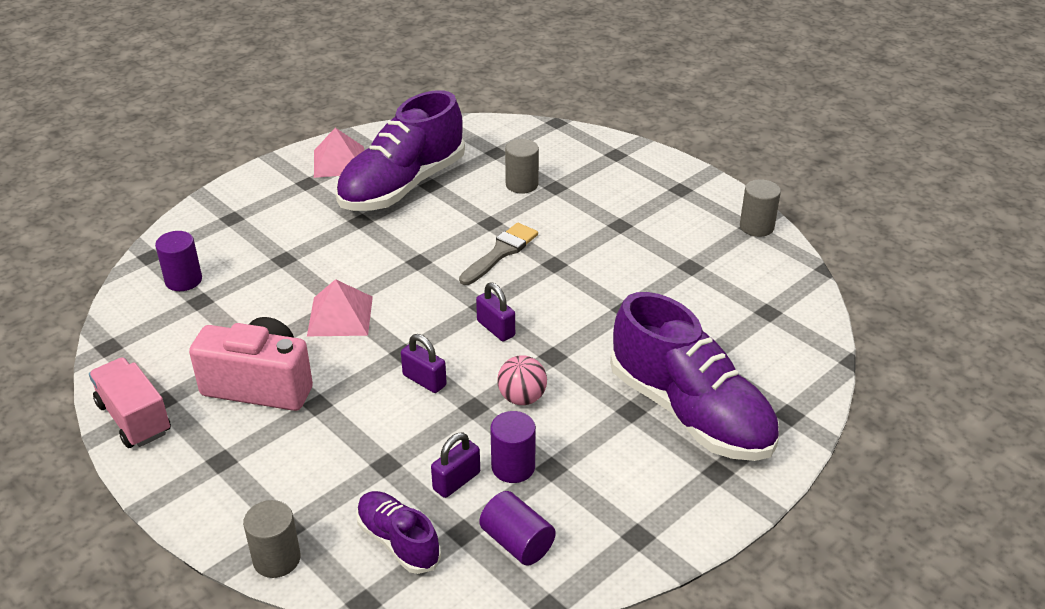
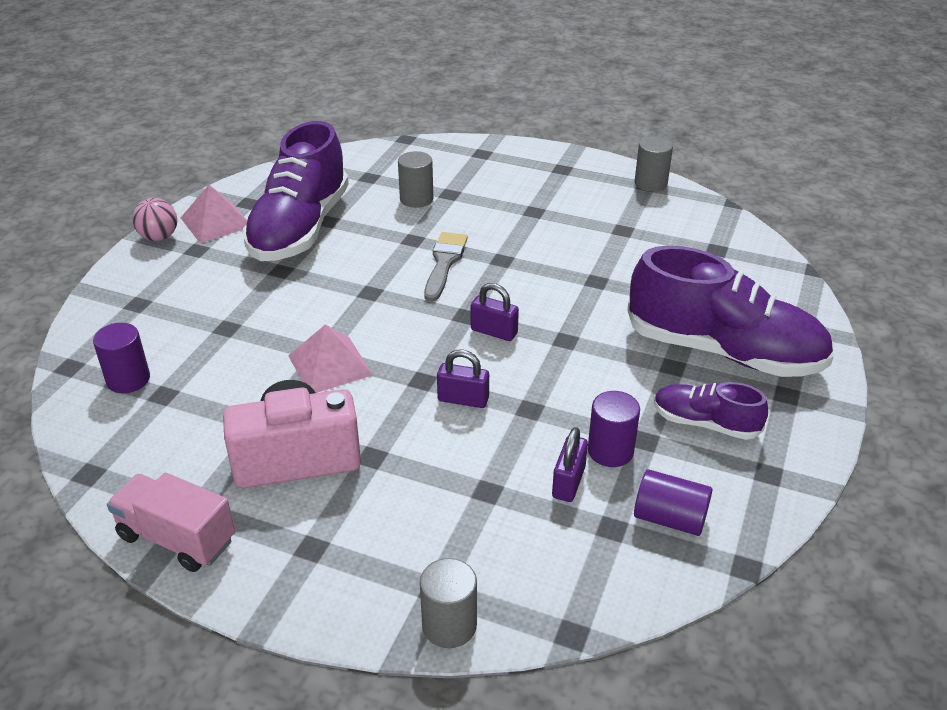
camera: 25 degrees left, 0 degrees up
(398, 541) = (558, 560): purple shoe -> purple shoe (705, 423)
(522, 398) = (568, 386): pink ball -> pink ball (159, 237)

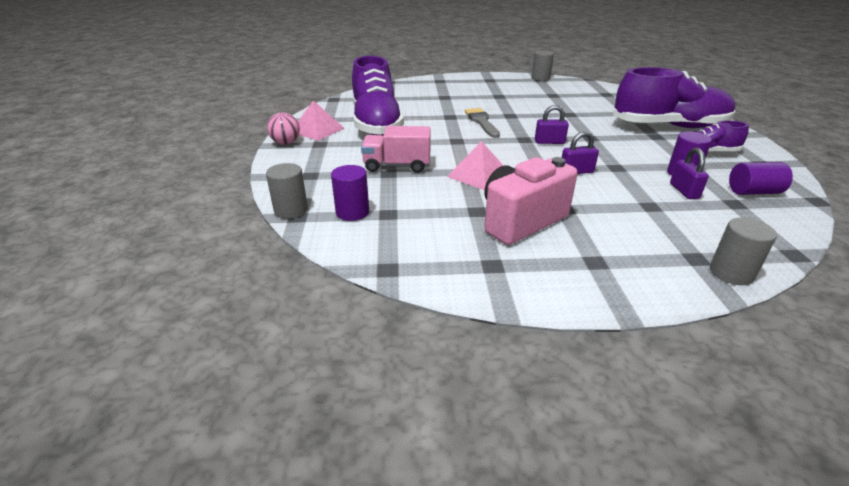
camera: 25 degrees left, 5 degrees down
(177, 538) = (502, 285): pink truck -> pink truck (397, 166)
(416, 199) = (429, 101): grey cylinder -> grey cylinder (291, 210)

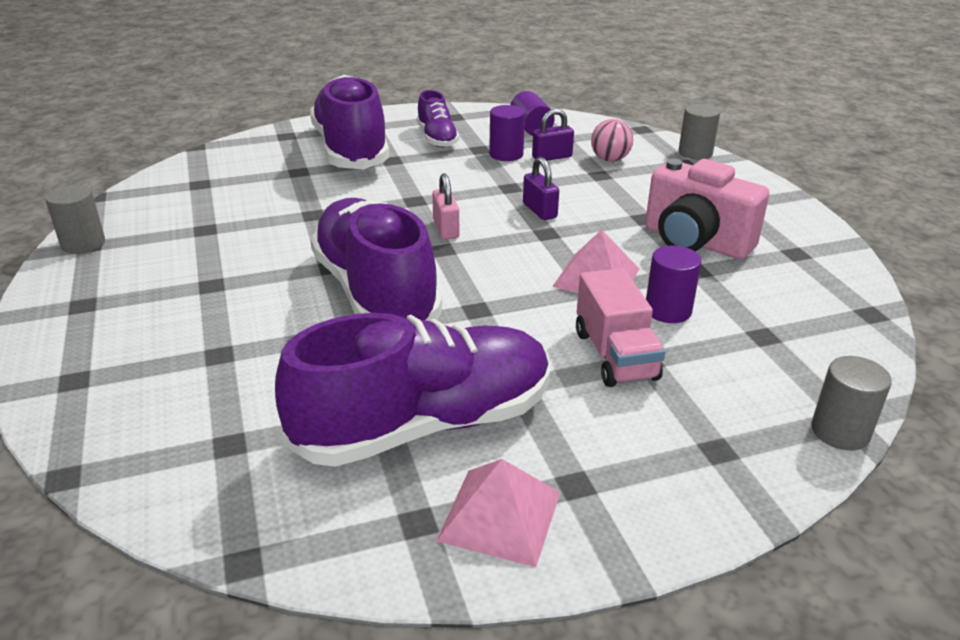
camera: 105 degrees left, 0 degrees up
(286, 143) = (602, 546): pink ball -> pink ball (610, 159)
(352, 212) = (788, 367): purple cylinder -> purple cylinder (668, 310)
(481, 122) = (375, 292): grey brush -> purple shoe
(549, 142) = (446, 229): purple padlock -> pink padlock

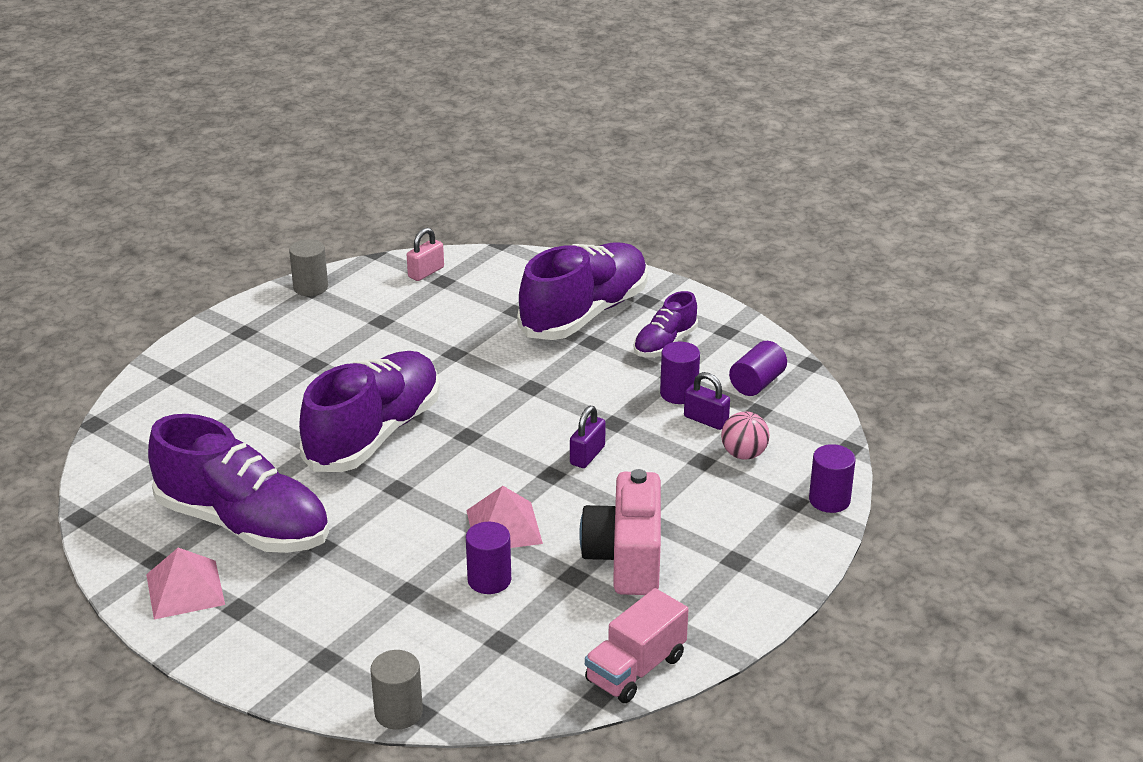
camera: 55 degrees right, 0 degrees up
(446, 229) = (501, 423): pink padlock -> pink padlock (426, 272)
(615, 355) = (398, 575): pink truck -> pink truck (635, 669)
(695, 153) = (829, 500): grey cylinder -> purple cylinder

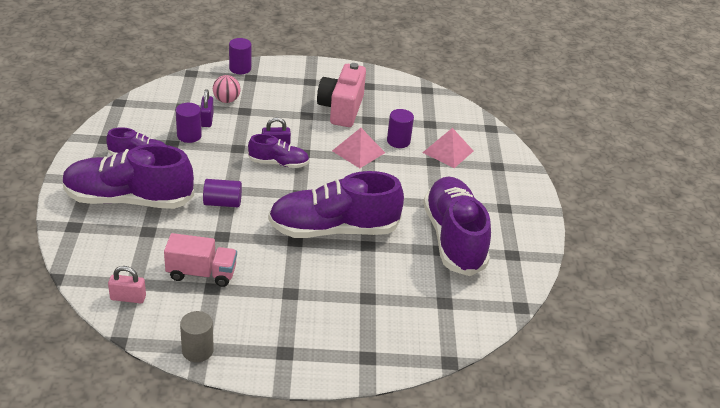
camera: 130 degrees left, 5 degrees up
(185, 589) = (515, 232): pink pyramid -> pink pyramid (448, 151)
(398, 712) = (497, 133): grey cylinder -> none
(548, 443) = (278, 163): none -> purple shoe
(626, 559) = (341, 109): pink camera -> pink camera turned 135 degrees clockwise
(635, 669) = (404, 86): pink truck -> pink truck (201, 273)
(757, 383) = (155, 113): purple cylinder -> purple cylinder (222, 203)

